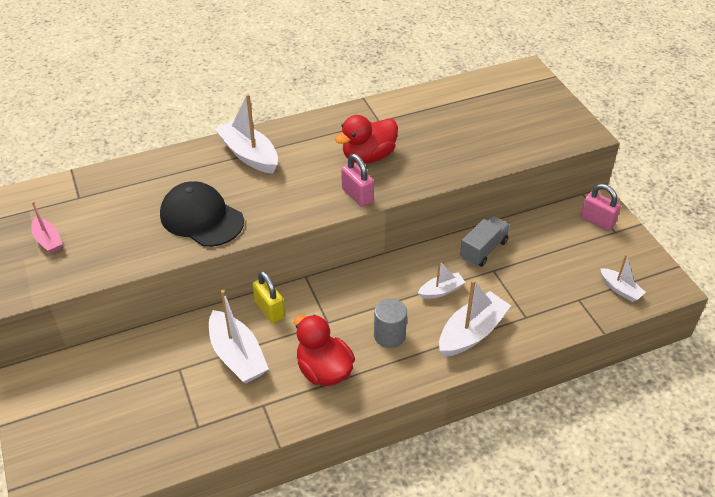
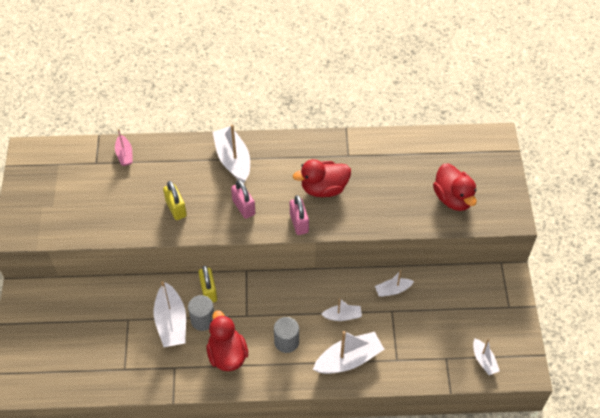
camera: 20 degrees right, 10 degrees up
(48, 240) = (63, 195): pink boat -> pink boat (124, 154)
(201, 218) = (176, 208): black cap -> yellow padlock
(276, 342) = (203, 320): none -> grey cylinder
(483, 250) = (393, 290): grey truck -> white boat
(514, 131) = (453, 198): none -> red duck
(597, 221) = (499, 292): pink padlock -> pink padlock (243, 207)

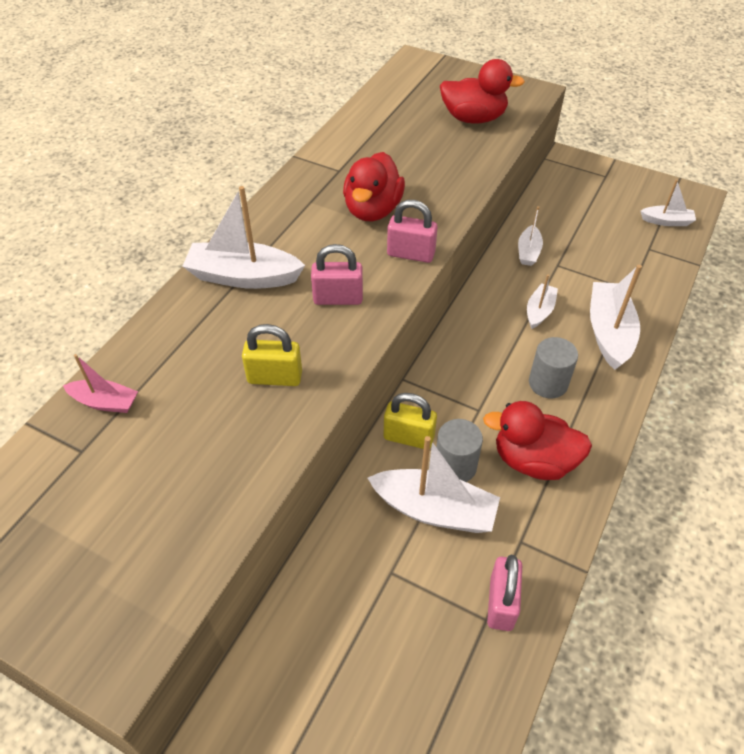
camera: 60 degrees left, 5 degrees down
(136, 372) = (501, 603): none -> pink padlock

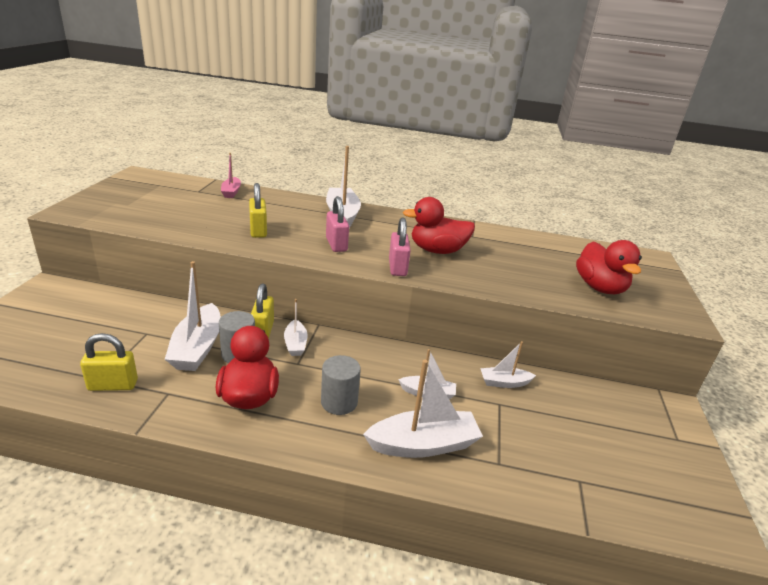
camera: 70 degrees right, 20 degrees down
(501, 603) = (113, 385): pink padlock -> yellow padlock
(666, 221) = (644, 499): white boat -> white boat (295, 344)

